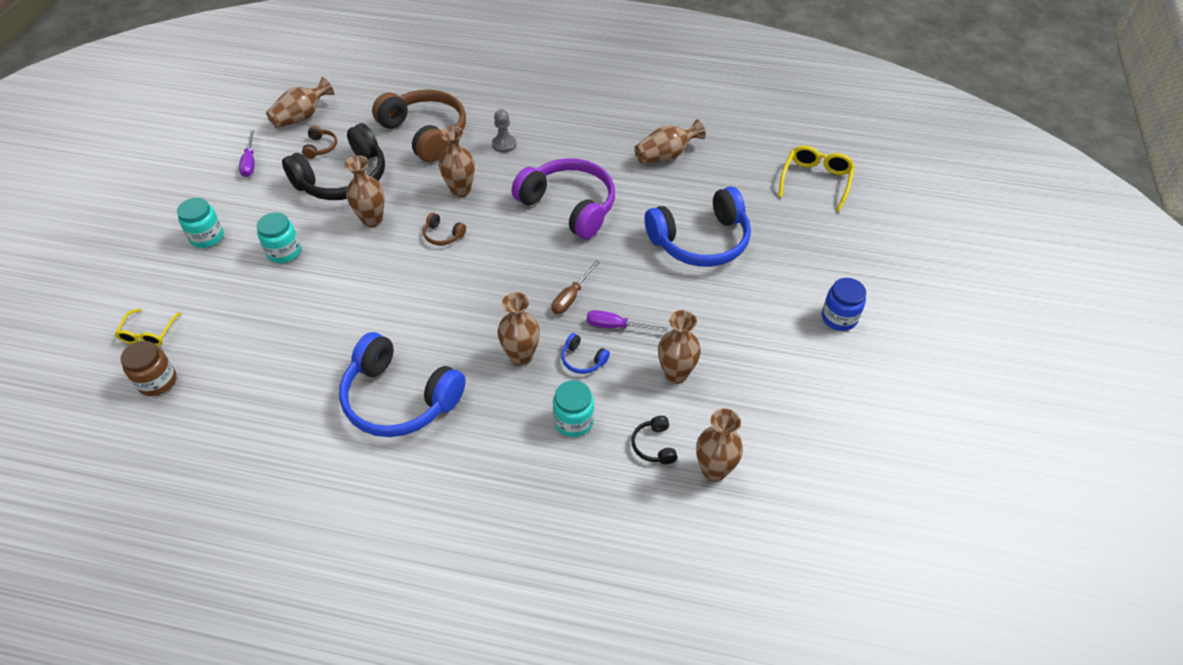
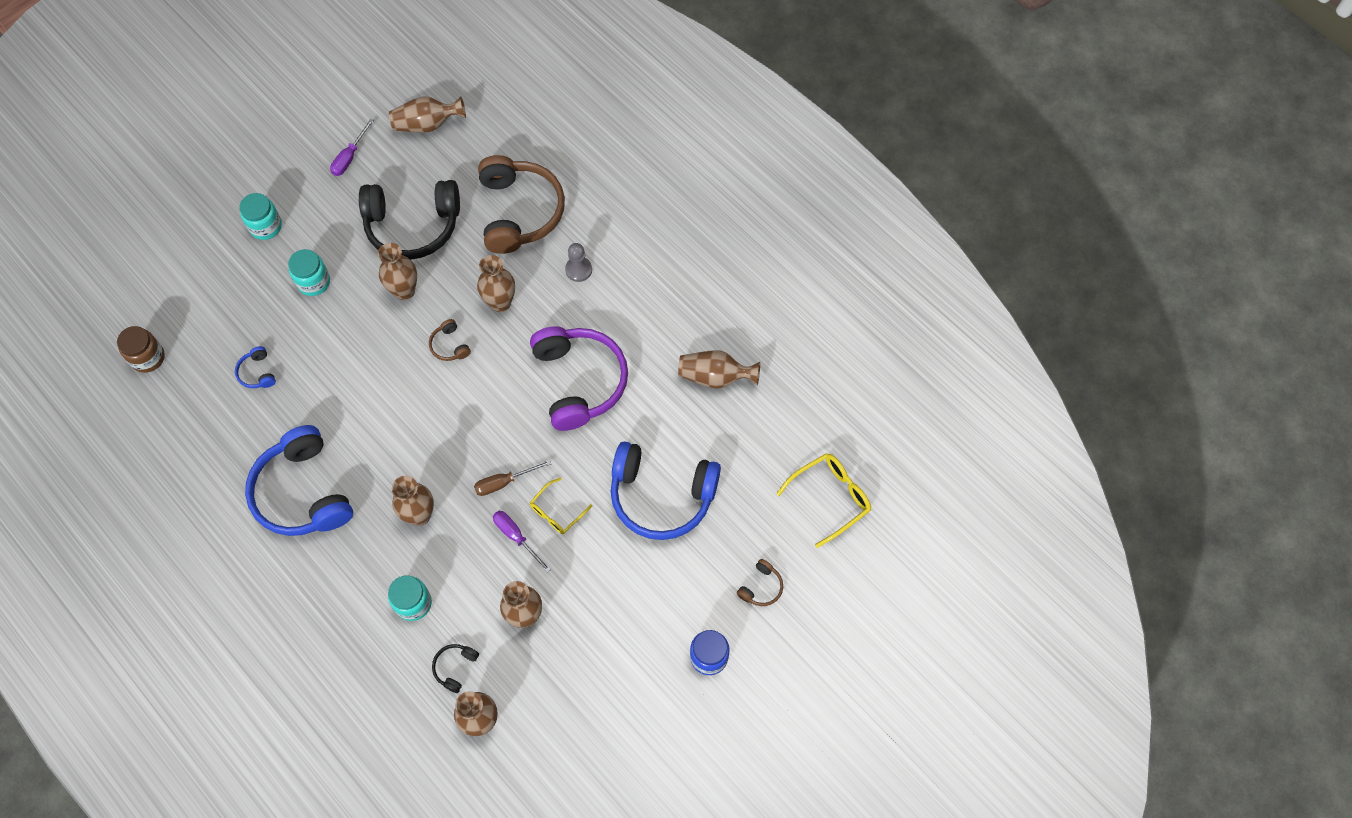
camera: 35 degrees right, 15 degrees up
(148, 333) = (167, 305): yellow glasses -> yellow glasses (557, 512)
(320, 147) = (418, 174): brown headphones -> brown headphones (761, 587)
(582, 360) = (464, 551): blue headphones -> blue headphones (257, 372)

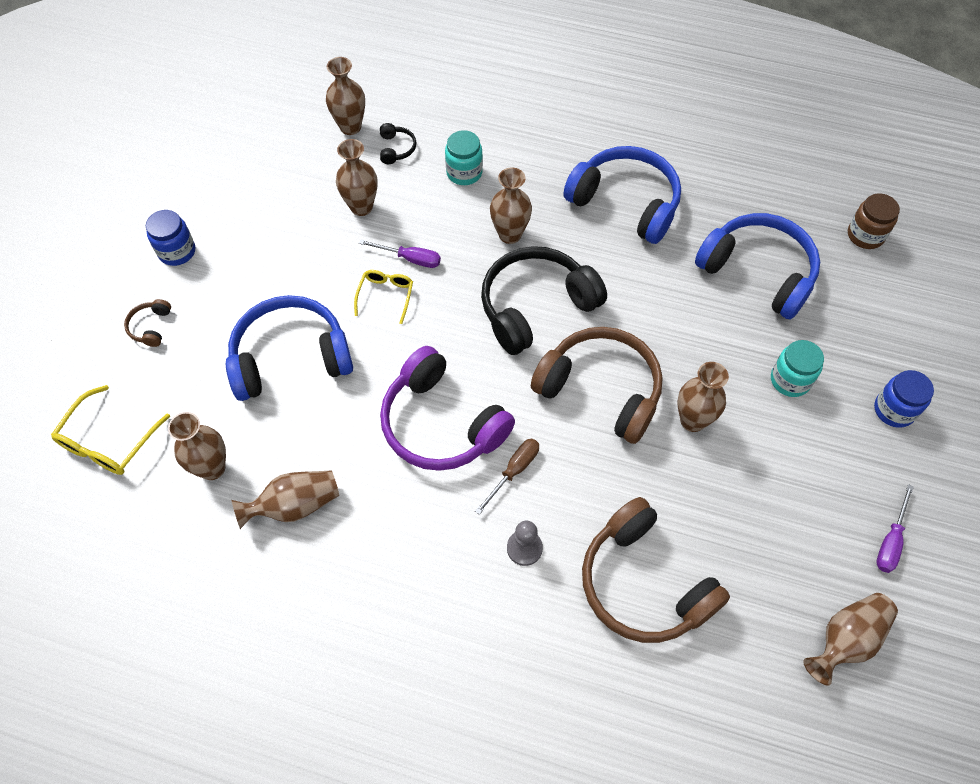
camera: 150 degrees right, 5 degrees down
(257, 372) = (758, 272): blue headphones -> blue headphones, size x2.45
(266, 226) = (894, 410): turquoise jar -> blue jar
(349, 157) = (890, 541): purple screwdriver -> purple screwdriver turned 150 degrees counterclockwise
(413, 226) = (747, 497): black headphones -> black headphones (536, 307)
(449, 345) = (600, 390): brown headphones -> brown headphones, size x2.45
(500, 303) = (583, 462): brown vase -> brown vase (212, 468)
(504, 482) = (453, 295): brown screwdriver -> brown screwdriver (514, 471)

